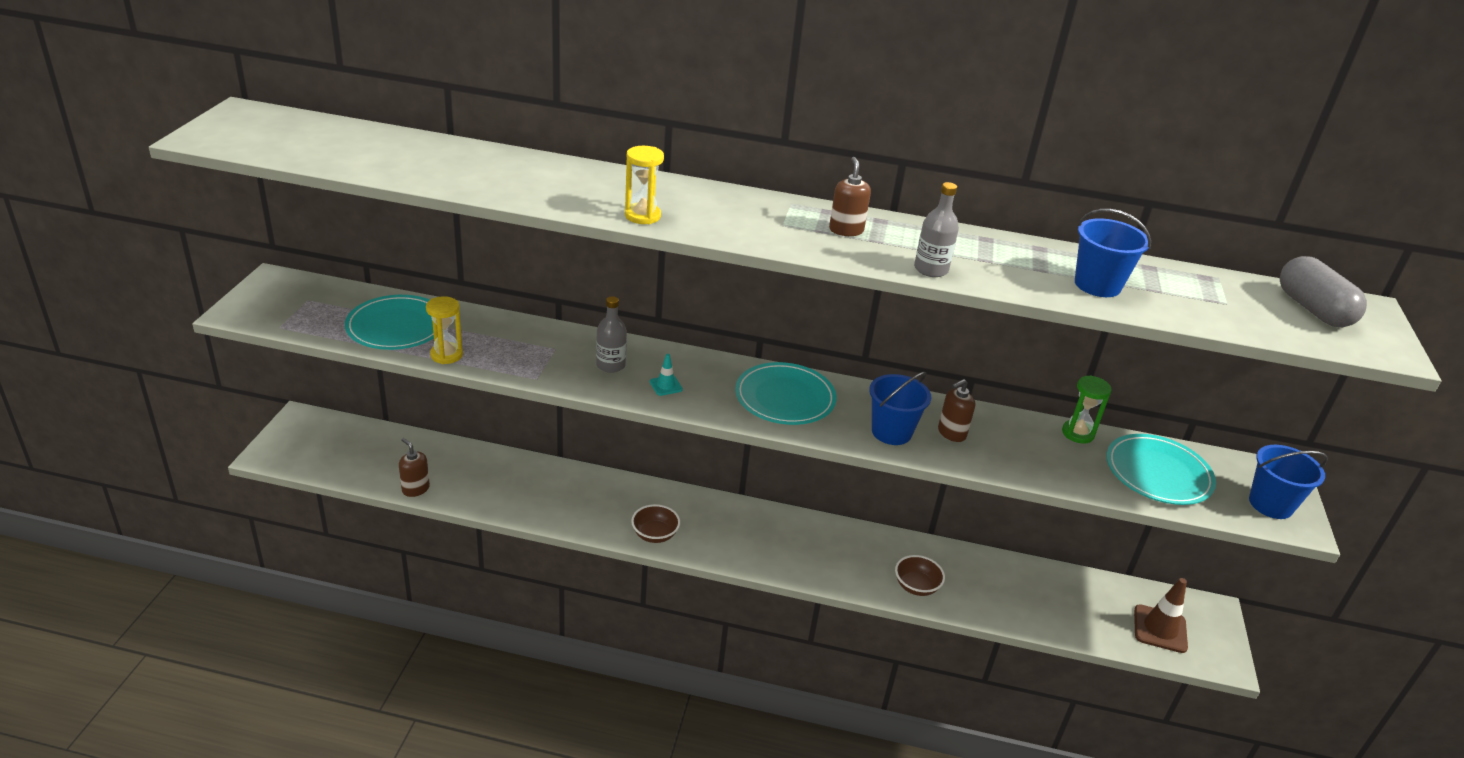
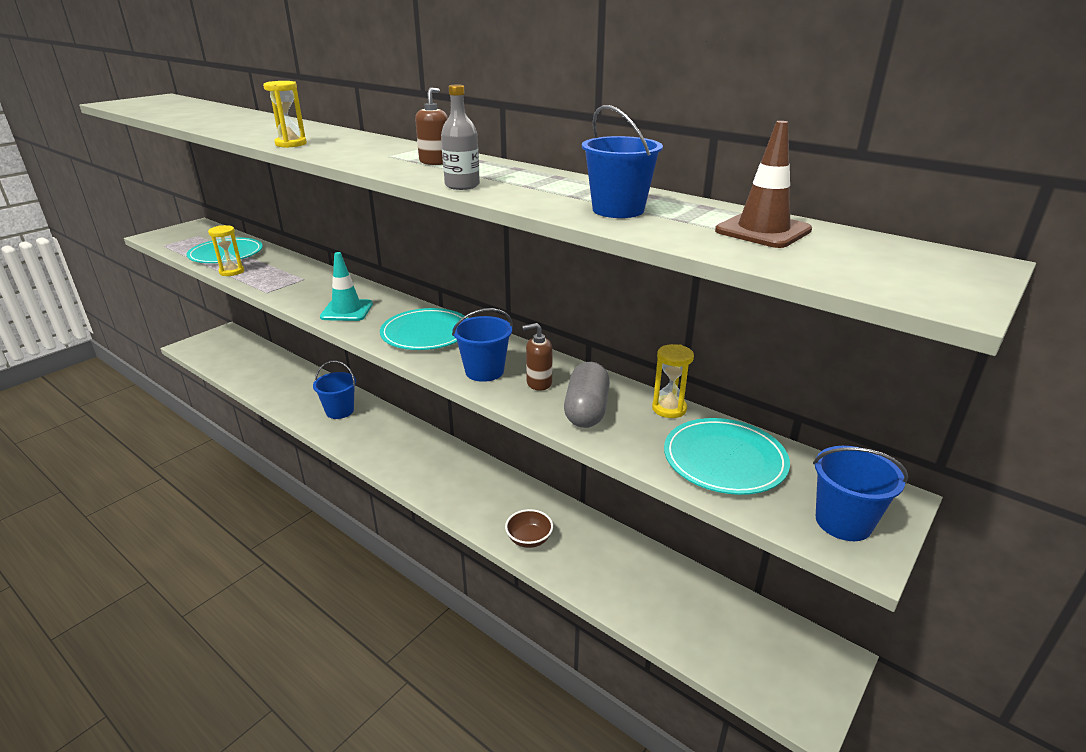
camera: 30 degrees right, 5 degrees down
(415, 489) = (243, 381): brown soap dispenser -> none
(586, 498) = (339, 411): none -> blue bucket
(610, 365) = (326, 293): grey bottle -> none
(655, 534) = (360, 445): brown bowl -> none
(666, 385) = (347, 310): turquoise traffic cone -> turquoise traffic cone, size x1.92
(1077, 433) = (669, 409): green hourglass -> yellow hourglass
(1160, 629) = (752, 655): brown traffic cone -> brown traffic cone (763, 231)
(1313, 309) = (878, 254): grey capsule -> grey capsule (586, 410)

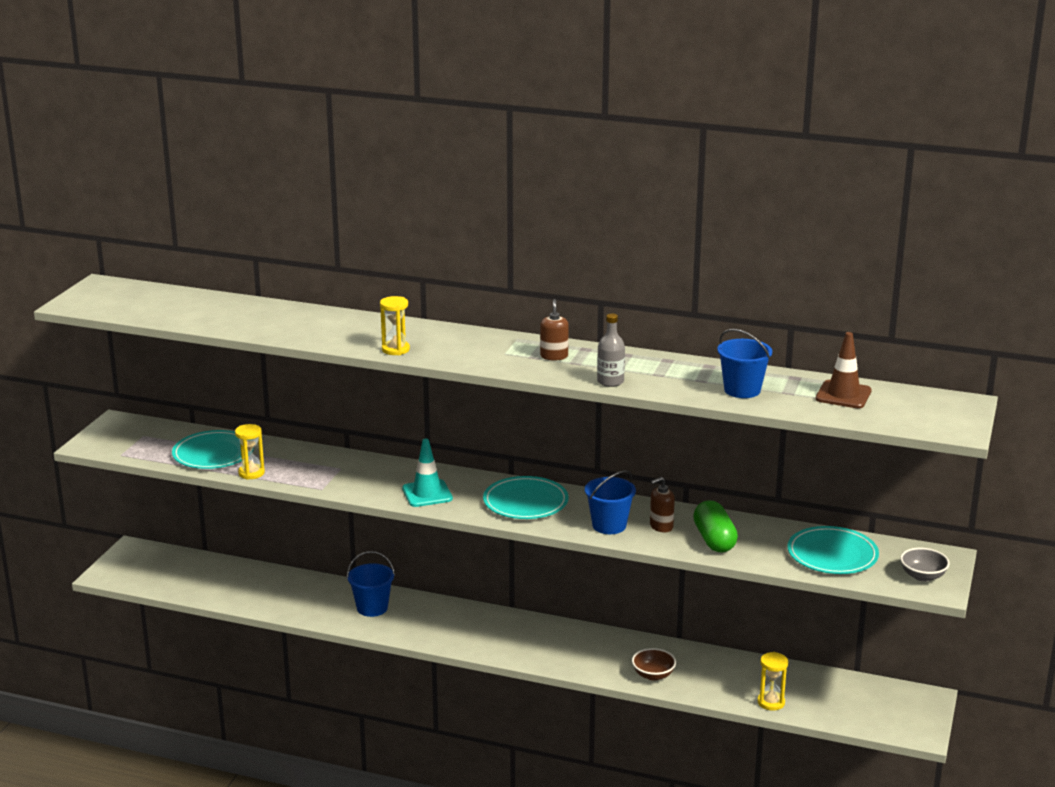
camera: 20 degrees left, 5 degrees down
(586, 410) = (714, 540): grey capsule -> green capsule
(669, 409) = (773, 527): yellow hourglass -> yellow hourglass (771, 702)
(843, 522) = (922, 576): blue bucket -> grey bowl

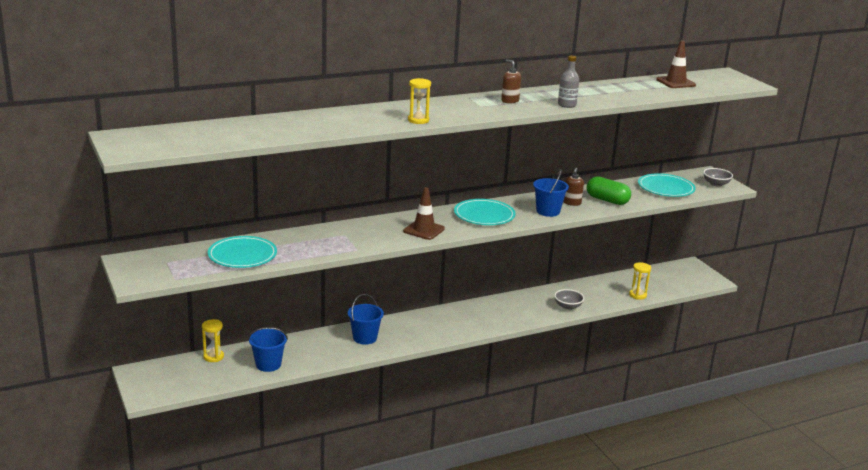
camera: 45 degrees left, 0 degrees up
(251, 473) = (293, 257): yellow hourglass -> yellow hourglass (213, 357)
(427, 494) = (424, 230): turquoise traffic cone -> brown traffic cone
(653, 675) = (568, 306): brown bowl -> grey bowl
(742, 390) = (632, 92): blue bucket -> blue bucket (268, 364)

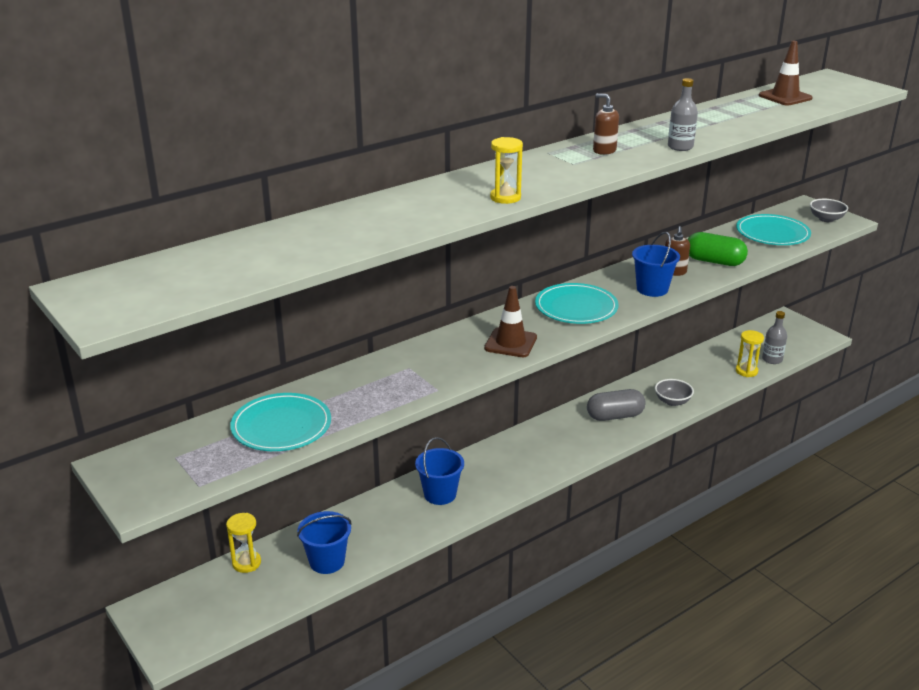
camera: 10 degrees left, 5 degrees up
(518, 309) = (615, 416): none -> grey capsule
(663, 290) = (772, 359): none -> grey bottle

